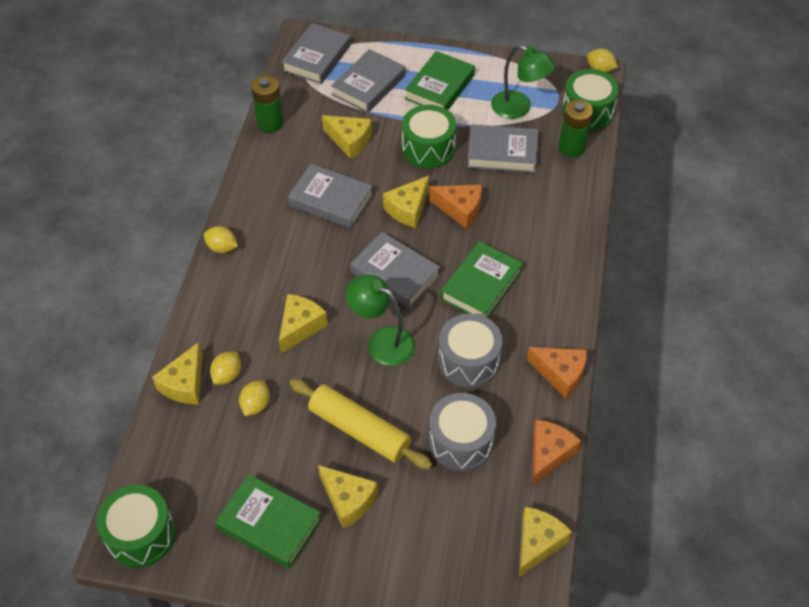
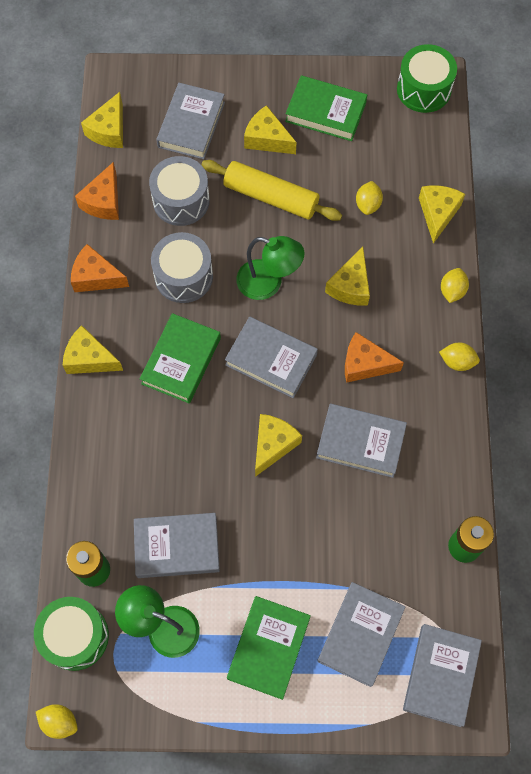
camera: 170 degrees right, 15 degrees up
(227, 375) = (402, 227): yellow lemon -> yellow lemon (452, 291)
(350, 141) = (361, 534): yellow cheese -> yellow cheese (89, 359)
(428, 148) = (266, 539): green drum -> none
(435, 534) = (191, 124): none -> grey book
(460, 209) = (215, 454): orange cheese -> orange cheese (365, 364)

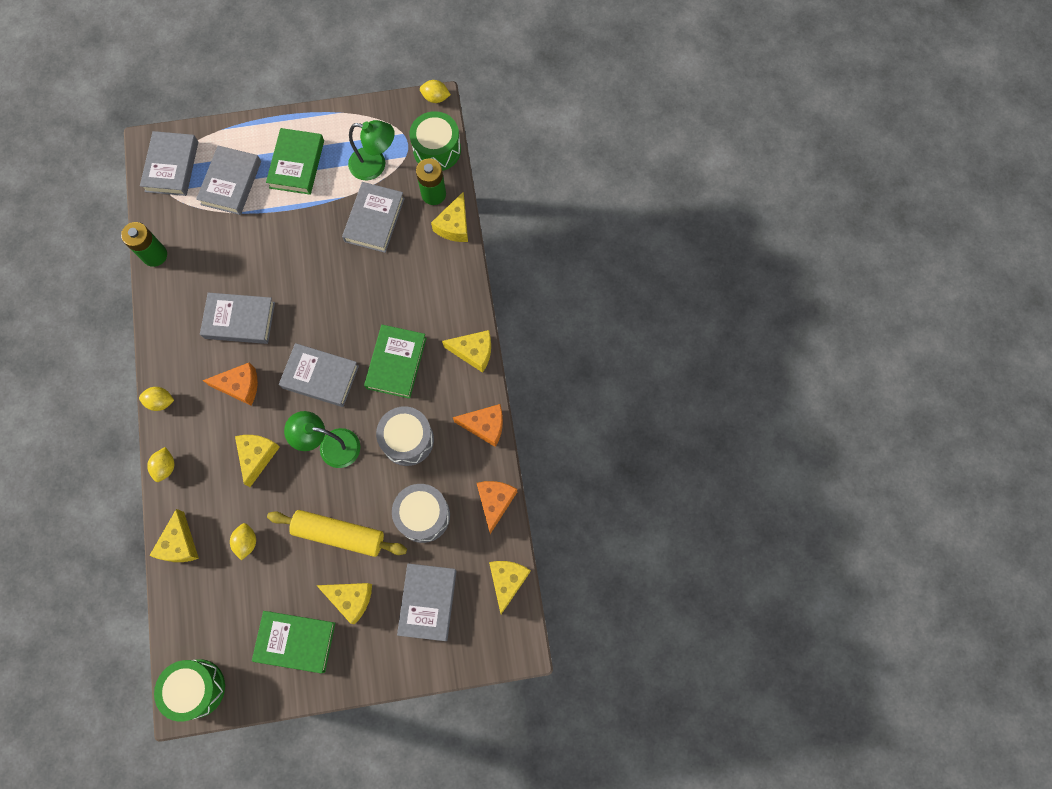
camera: 170 degrees right, 5 degrees up
(177, 547) = (374, 220): grey book -> grey book turned 60 degrees counterclockwise
(273, 445) = (310, 307): yellow cheese -> yellow cheese (454, 225)

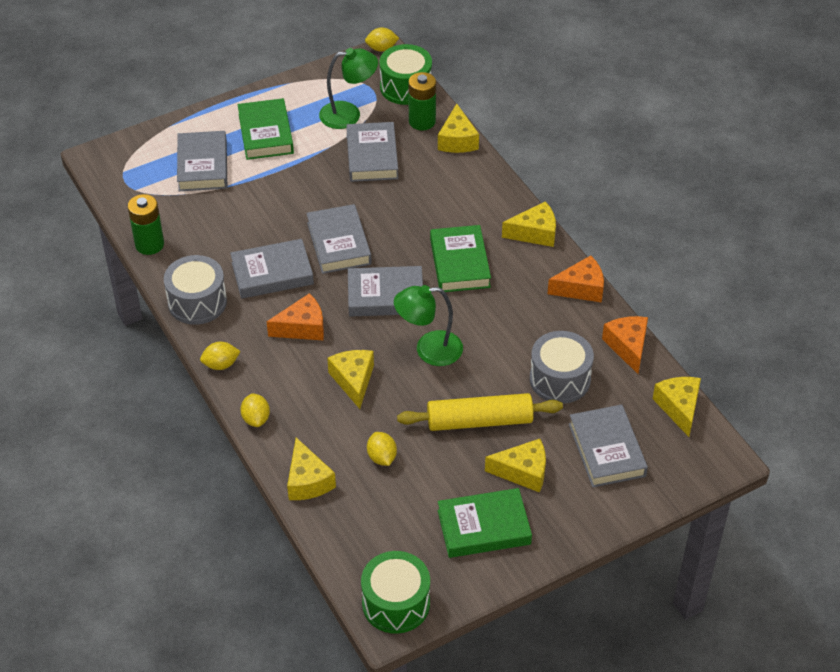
camera: 20 degrees left, 25 degrees down
(172, 166) = (130, 168): grey book -> grey book (339, 243)
(407, 440) = (507, 322): grey drum -> grey drum (197, 302)

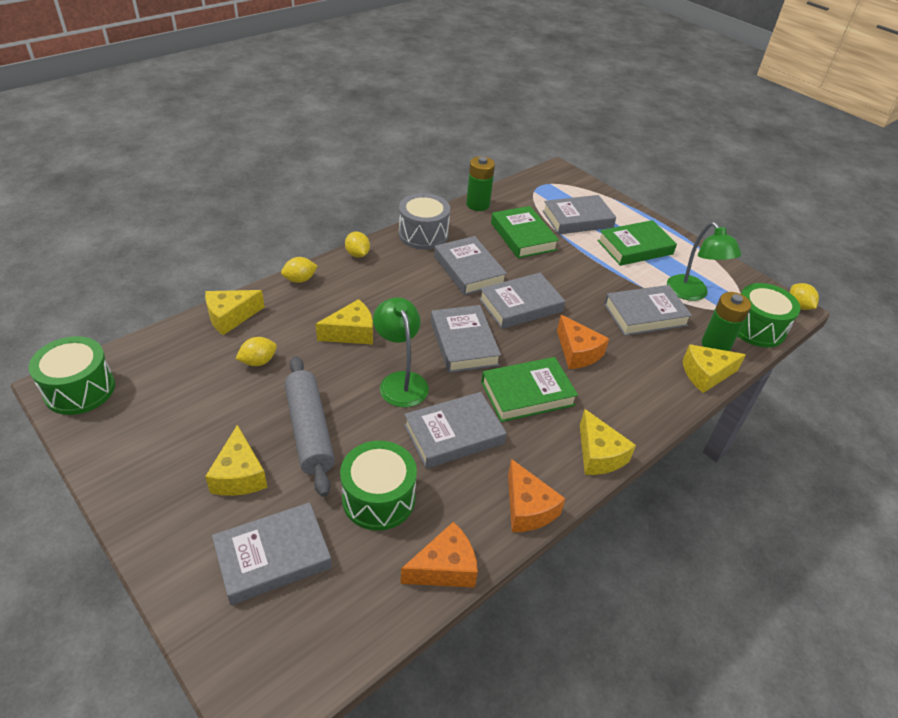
camera: 75 degrees right, 5 degrees down
(302, 327) = (409, 294): orange cheese -> orange cheese (577, 352)
(479, 421) = (310, 430): yellow rolling pin -> grey rolling pin
(484, 527) = (165, 448): green book -> green book (523, 236)
(499, 321) = (454, 434): none -> grey book
(560, 379) = (378, 498): grey drum -> green drum
(679, 408) = (349, 639): yellow cheese -> none

